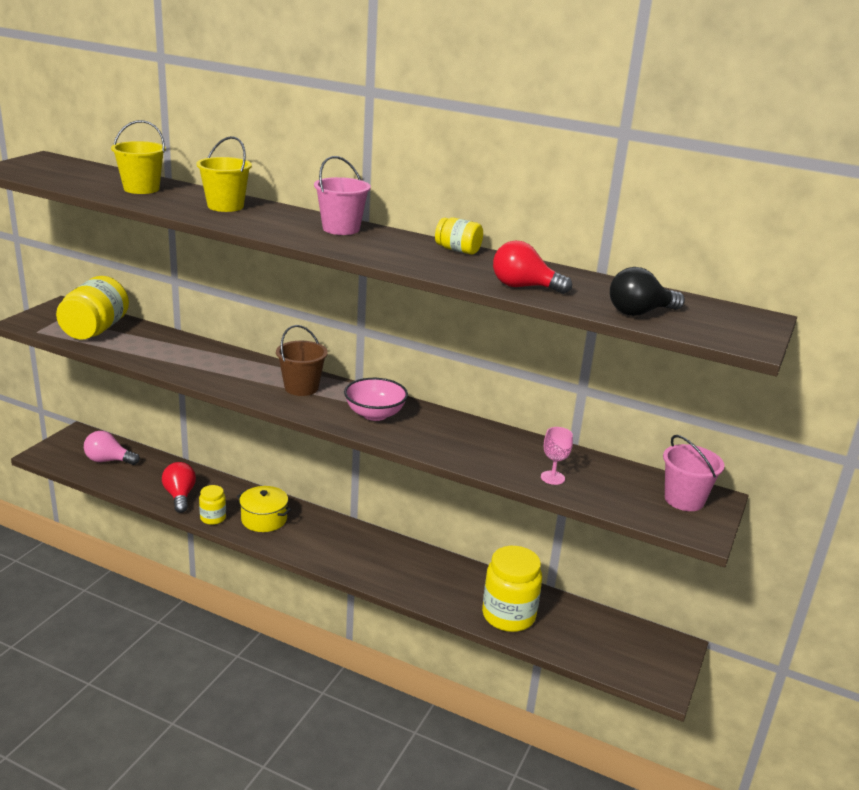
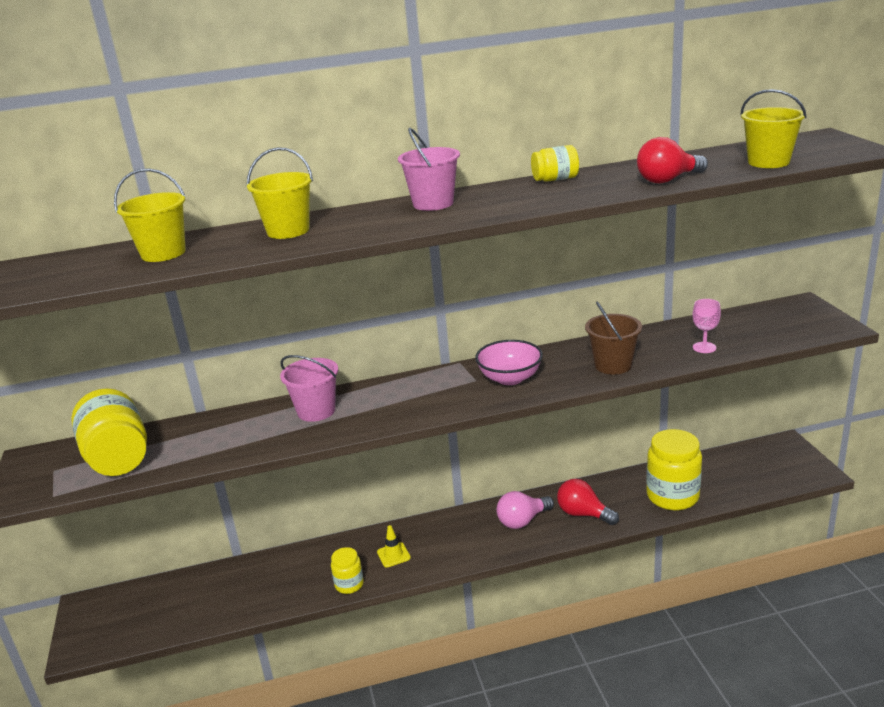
camera: 35 degrees left, 0 degrees up
(108, 460) = (162, 606): pink light bulb -> pink light bulb (522, 521)
(180, 496) = (288, 588): red light bulb -> red light bulb (583, 514)
(264, 519) = (393, 555): yellow pot -> yellow traffic cone
(301, 388) = (414, 393): brown bucket -> brown bucket (613, 365)
(639, 312) = (768, 162): black light bulb -> yellow bucket
(684, 500) = (792, 315): pink bucket -> pink bucket (316, 411)

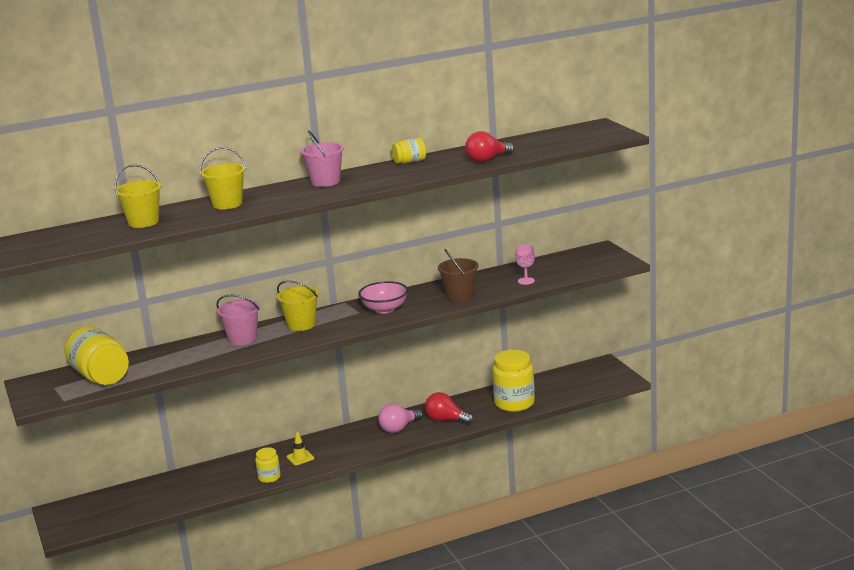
camera: 10 degrees left, 5 degrees down
(768, 162) = (556, 145): yellow bucket -> yellow bucket (301, 325)

